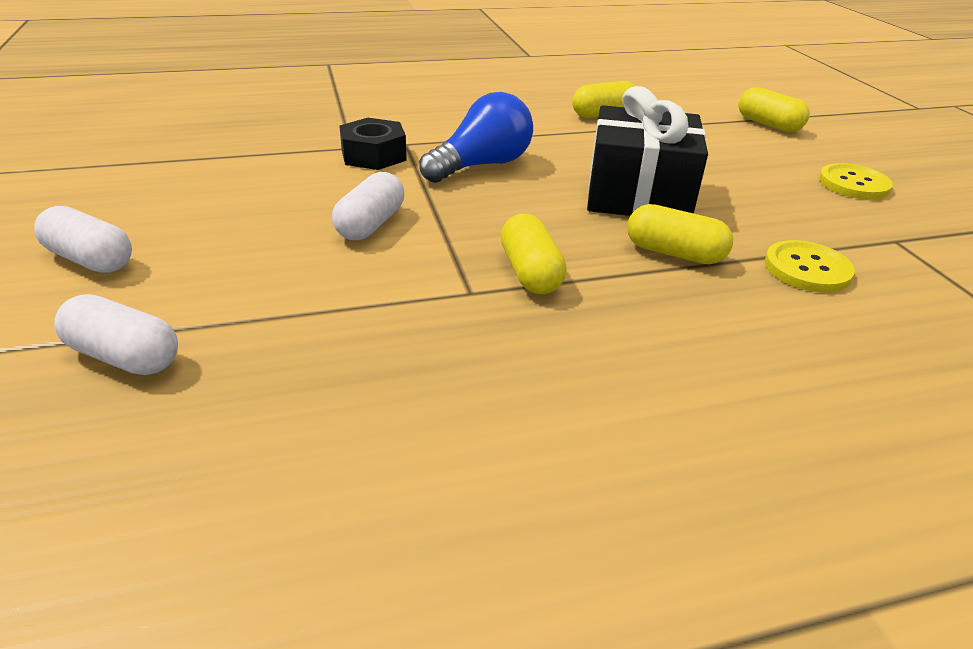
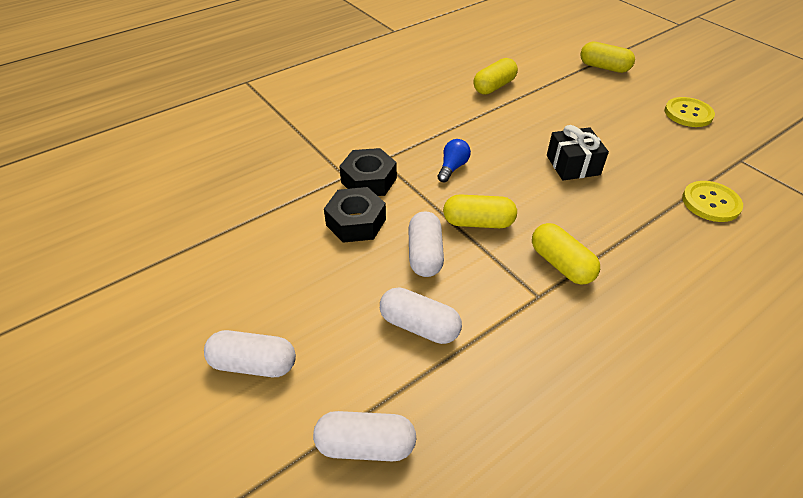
camera: 20 degrees left, 10 degrees up
(298, 278) = (419, 326): none -> white capsule
(323, 182) = (356, 222): none -> black nut
(481, 165) = (452, 167): blue light bulb -> blue light bulb, size x0.51
(638, 194) = (573, 165): black gift -> black gift, size x0.57
(674, 253) = (631, 215): yellow capsule -> yellow capsule (478, 222)

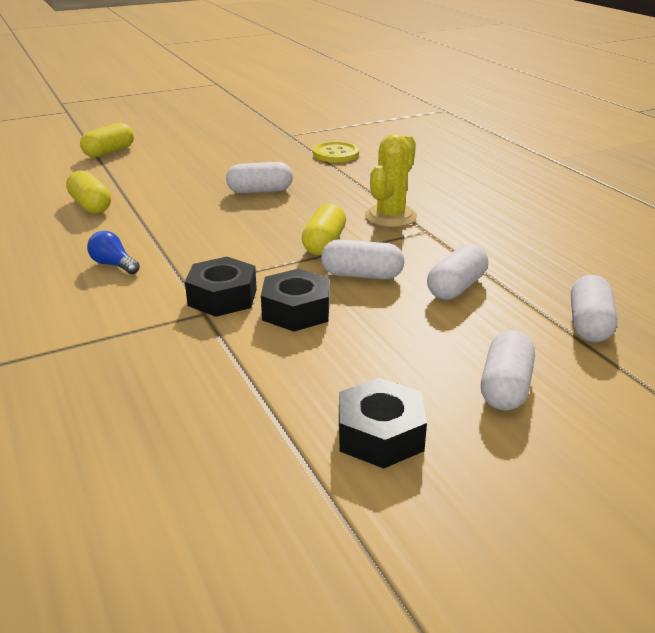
camera: 80 degrees left, 15 degrees down
(199, 287) = (380, 434): none -> black nut
(452, 167) = (229, 246): blue light bulb -> blue light bulb (114, 265)
(561, 264) = (390, 216): yellow capsule -> yellow cactus
(573, 165) = (260, 191): black gift -> white capsule
(688, 113) = (216, 137): yellow button -> none

